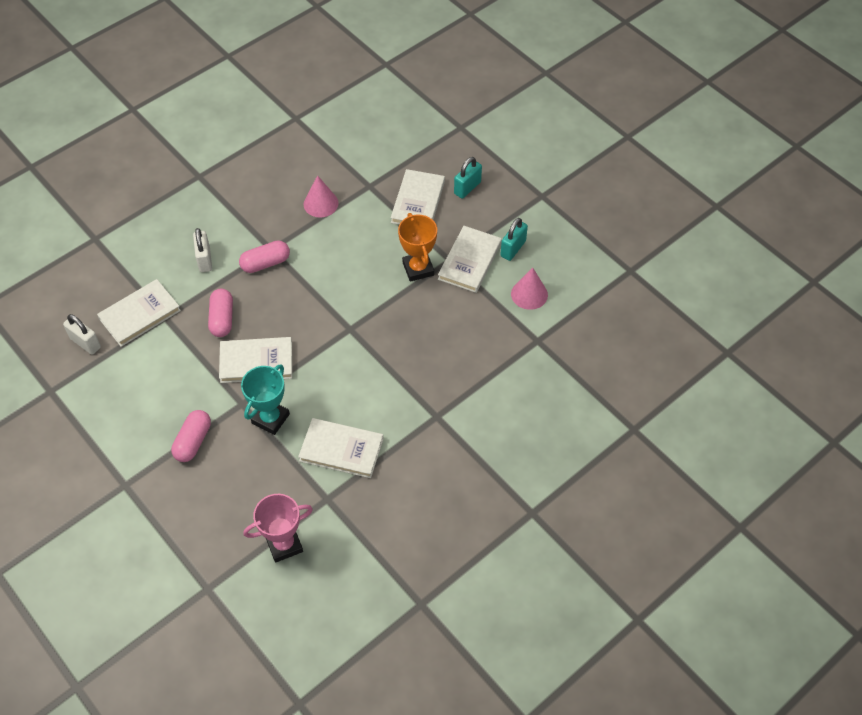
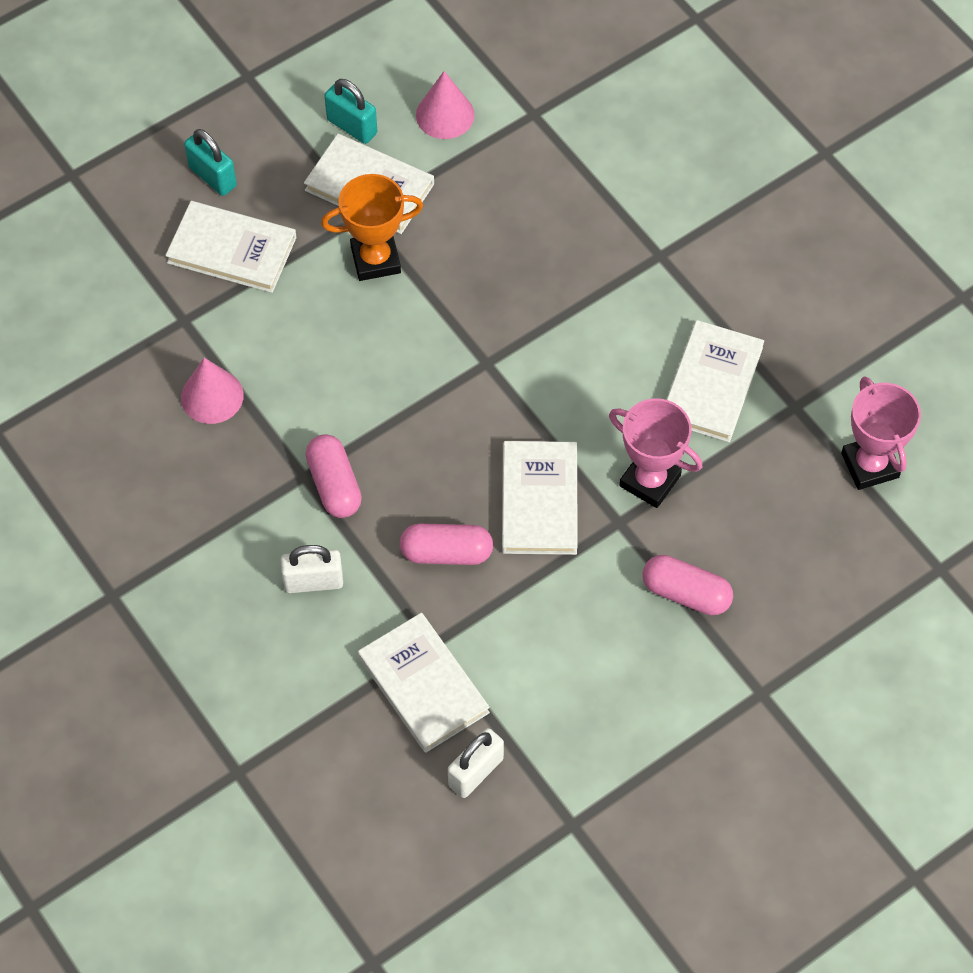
camera: 85 degrees left, 5 degrees up
(270, 418) = (650, 481): turquoise trophy -> pink trophy

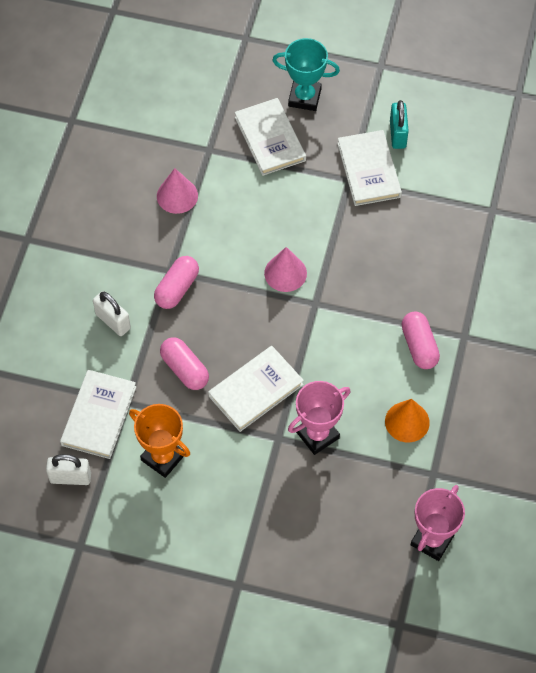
camera: 50 degrees right, 0 degrees up
(212, 177) = (304, 97): turquoise padlock -> turquoise trophy
(375, 260) = (327, 206): orange trophy -> orange trophy (163, 457)
(445, 115) = (449, 170): pink cone -> pink cone (285, 273)
(650, 481) = (317, 435): pink trophy -> pink trophy turned 60 degrees clockwise
(686, 593) = (265, 503): pink capsule -> pink capsule (419, 346)
(711, 384) = (407, 421): white book -> orange cone

